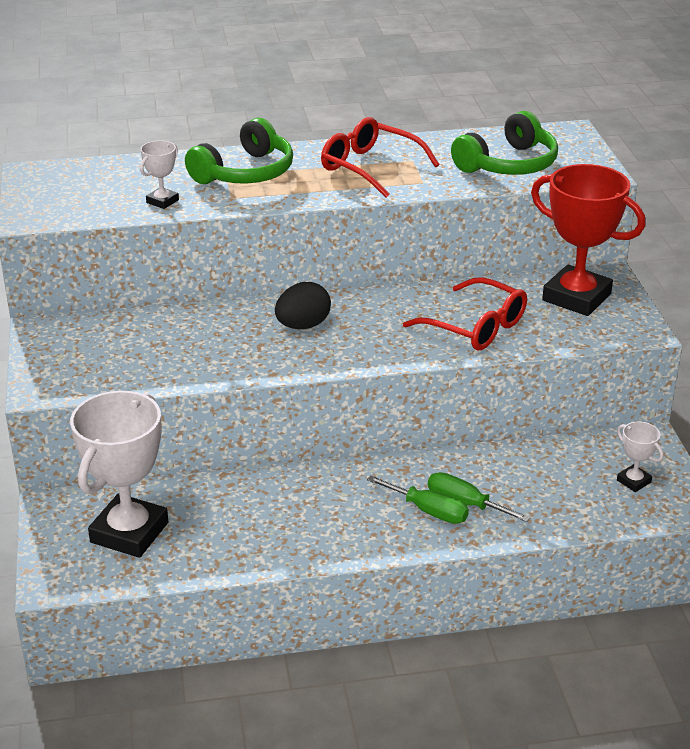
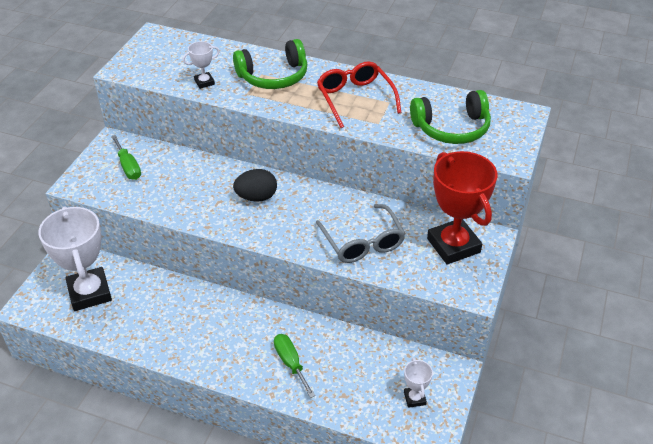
camera: 30 degrees right, 10 degrees up
(129, 532) = (90, 292): white trophy -> white trophy turned 75 degrees counterclockwise
(428, 511) = (264, 358): green screwdriver -> green screwdriver (128, 167)
(476, 327) = (363, 242): red glasses -> grey glasses

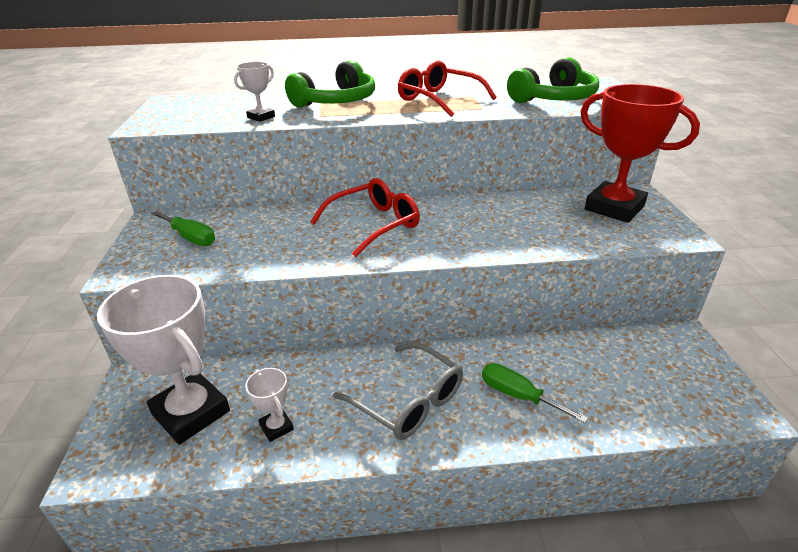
camera: 25 degrees left, 10 degrees down
(256, 197) = (374, 224): black egg -> red glasses
(363, 242) = (528, 229): grey glasses -> grey glasses (408, 401)
(414, 398) = (681, 378): white trophy -> white trophy (276, 427)

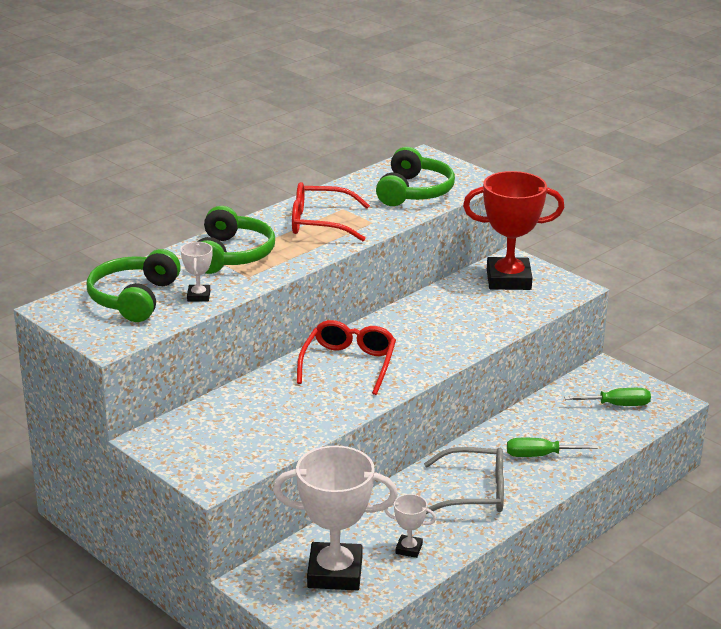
camera: 40 degrees left, 5 degrees down
(190, 238) = (214, 436): green screwdriver -> green screwdriver (617, 405)
(221, 107) = (134, 298): none -> green headphones

